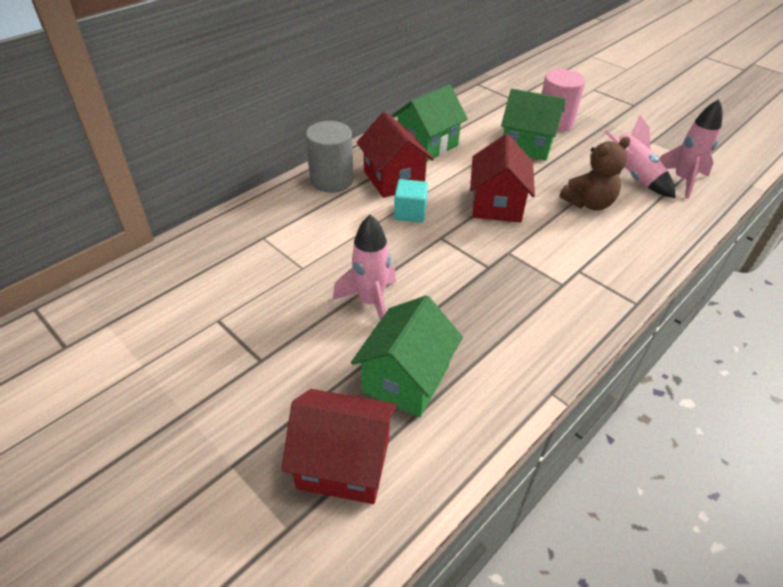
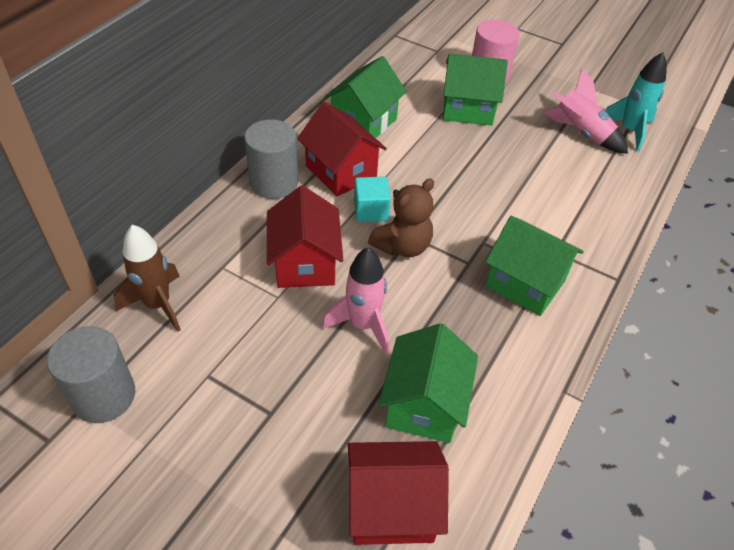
camera: 15 degrees left, 5 degrees up
(124, 320) = (103, 395): none -> grey cylinder
(197, 258) = (157, 305): none -> brown rocket
(497, 204) = (457, 186): red house -> red house (305, 263)
(539, 292) = (525, 283): none -> green house
(588, 203) = (547, 171): brown teddy bear -> brown teddy bear (402, 246)
(682, 180) = (629, 131): pink rocket -> turquoise rocket

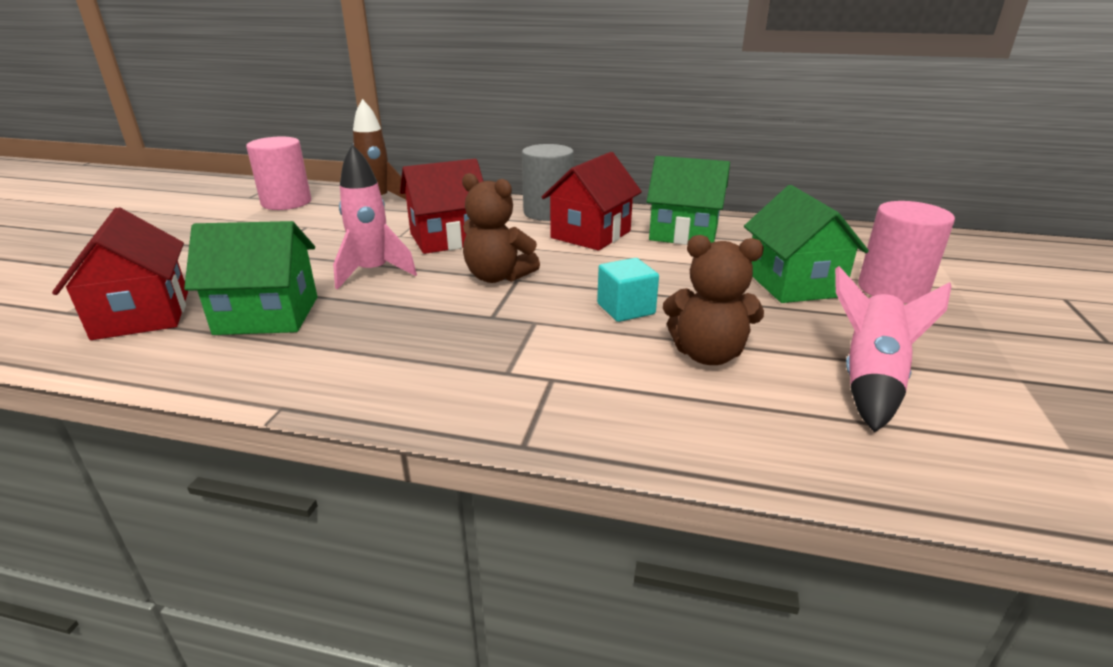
camera: 75 degrees right, 20 degrees down
(103, 395) = (286, 202): grey cylinder -> pink cylinder
(371, 210) = (542, 255): turquoise cube -> turquoise cube (626, 309)
(525, 283) = (473, 359): green house -> none
(544, 179) = (707, 354): none -> brown teddy bear
(629, 131) = (959, 437): turquoise rocket -> none

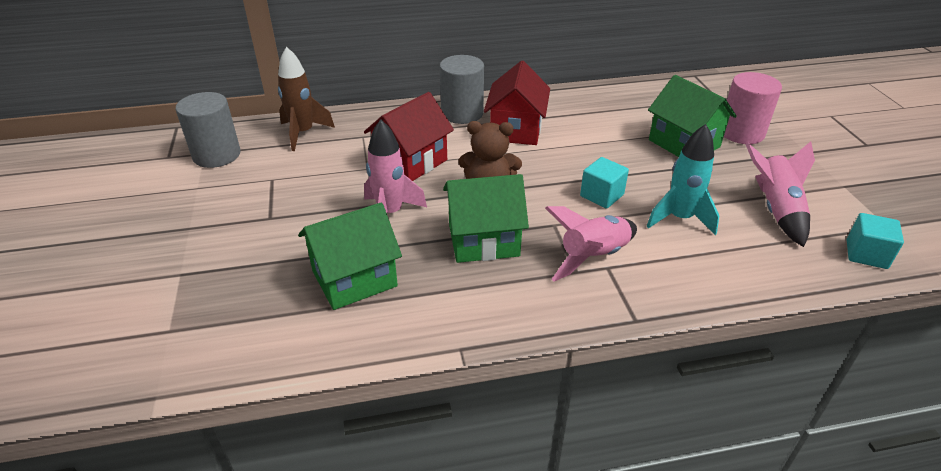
camera: 25 degrees left, 10 degrees up
(142, 315) = (247, 311): red house -> none
(286, 202) = (216, 155): pink cylinder -> grey cylinder
(545, 364) = (593, 257): none -> pink rocket
(683, 233) = (579, 112): green house -> green house (483, 240)
(707, 354) = (679, 218): brown teddy bear -> turquoise rocket
(994, 475) = (866, 254): none -> turquoise cube

